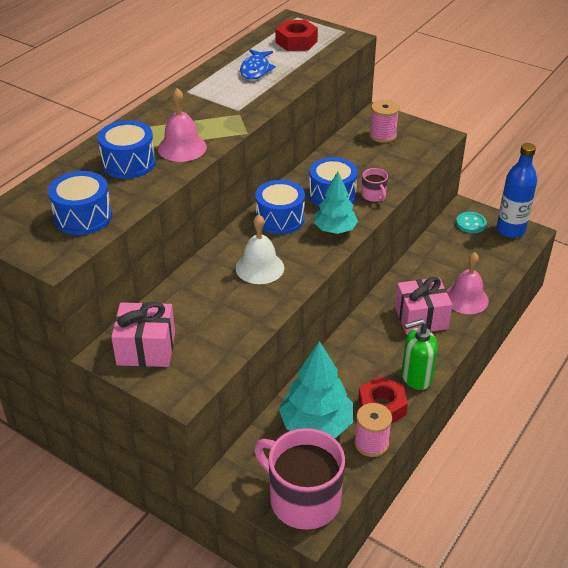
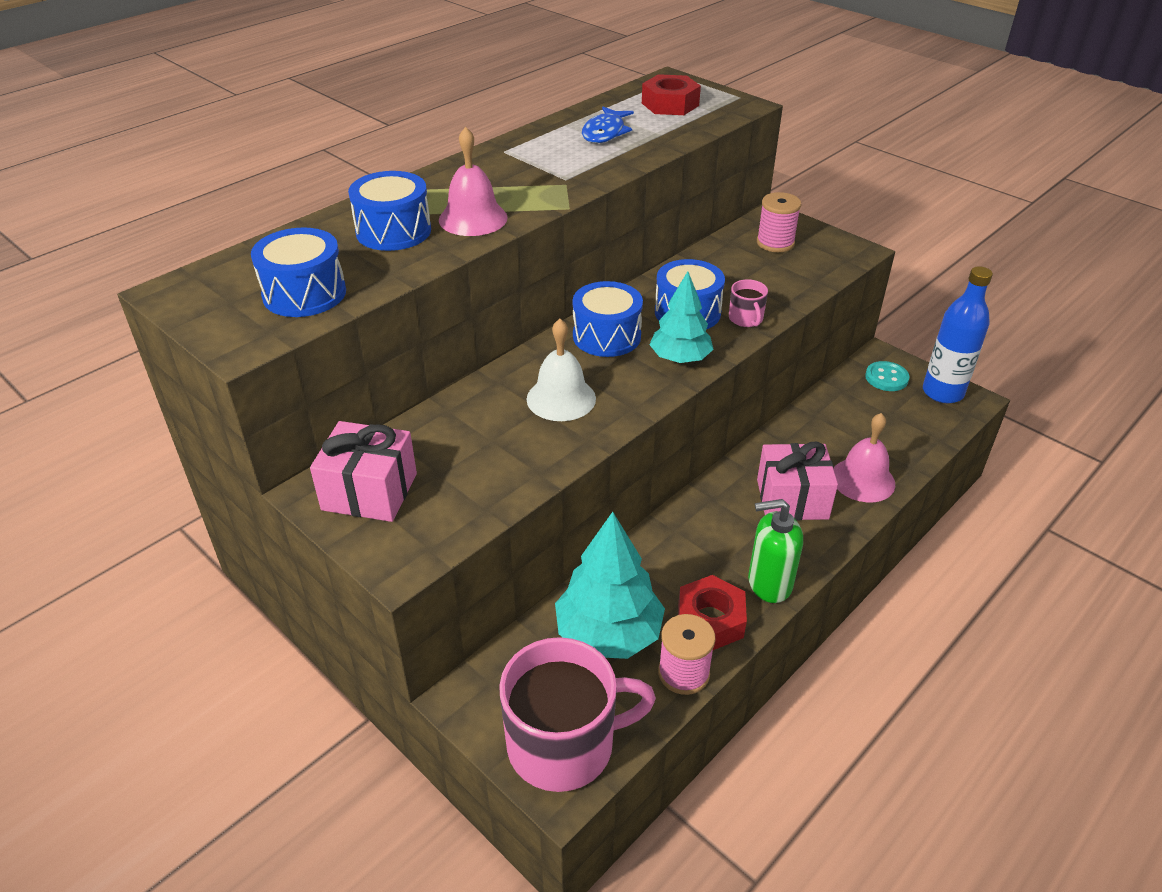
camera: 10 degrees right, 0 degrees up
(303, 499) = (564, 744): pink mug -> pink mug turned 120 degrees clockwise

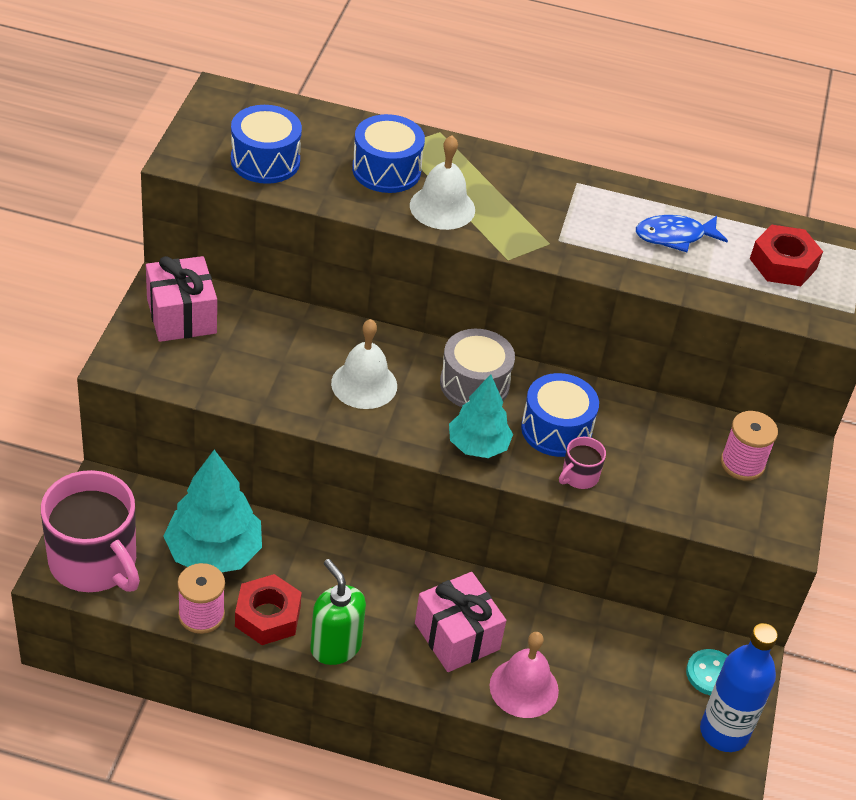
camera: 55 degrees right, 5 degrees up
(473, 218) = (442, 207): pink bell -> white bell
(606, 336) = (474, 384): blue drum -> grey drum

